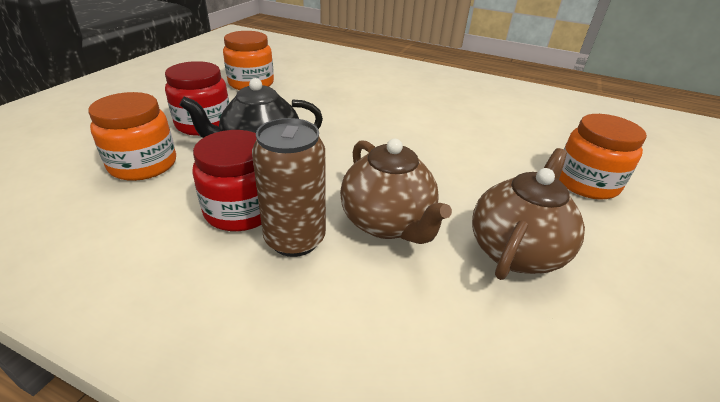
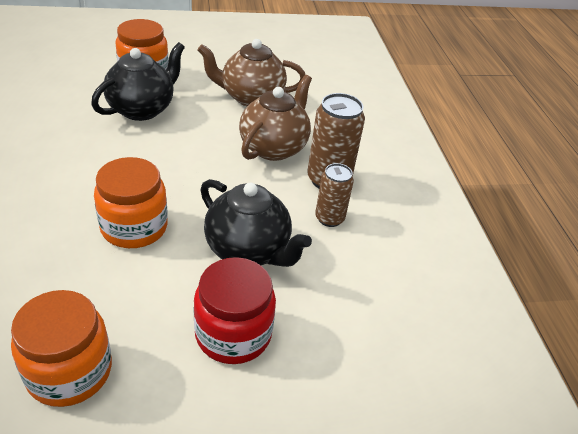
camera: 125 degrees left, 5 degrees up
(143, 164) = (342, 321): orange jar -> orange jar (134, 227)
(241, 210) = (329, 218): red jar -> brown can
(506, 163) = (142, 109): none -> black teapot

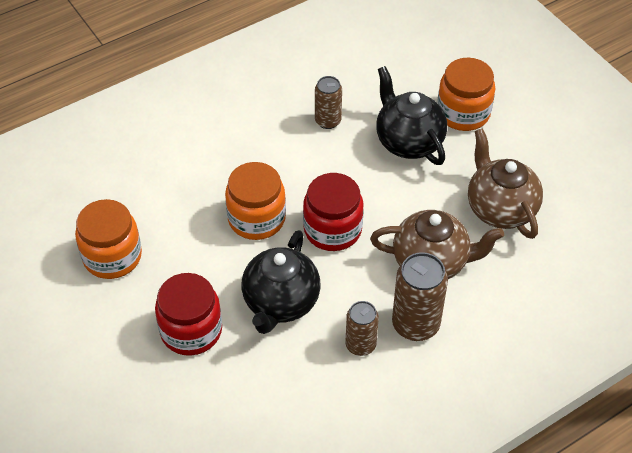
camera: 70 degrees right, 10 degrees up
(69, 139) = (328, 121): none -> brown can
(142, 109) = (408, 141): black teapot -> black teapot turned 135 degrees counterclockwise
(193, 185) = (332, 229): none -> red jar

